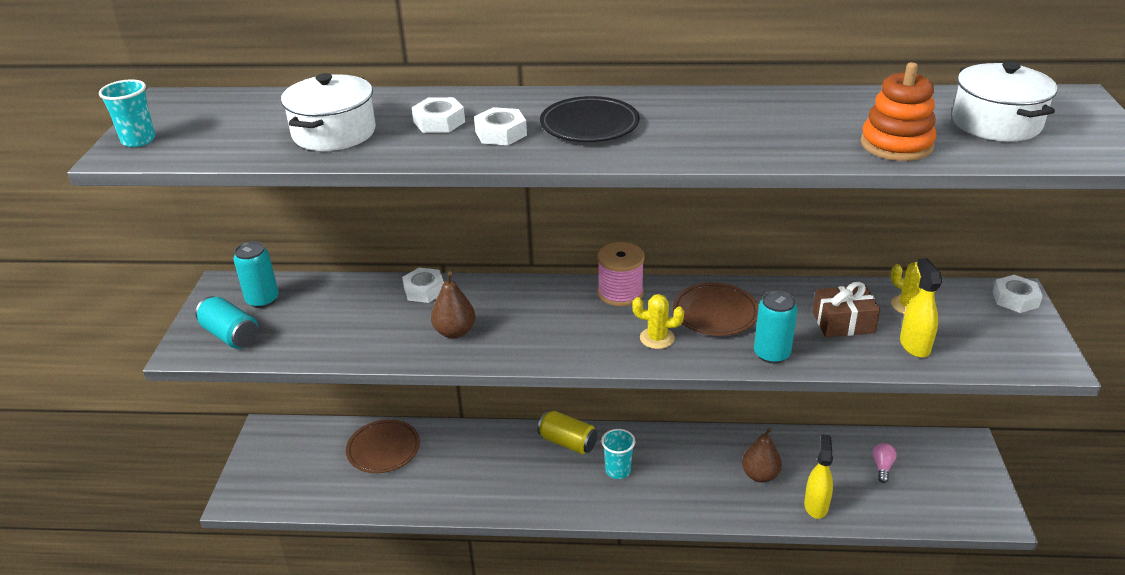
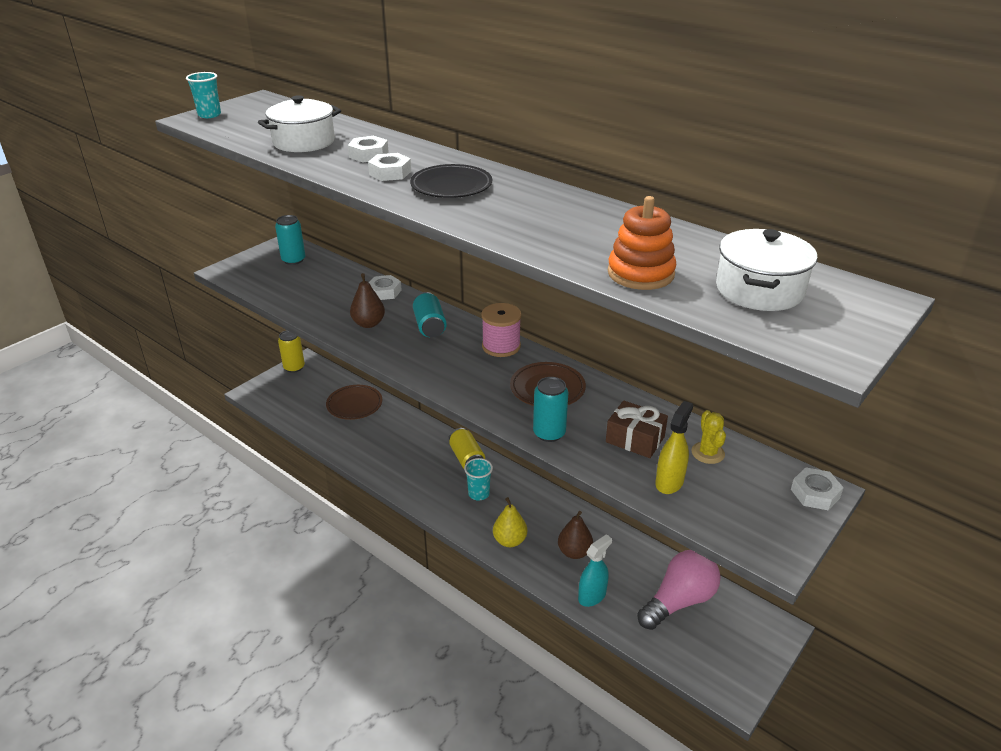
camera: 35 degrees right, 0 degrees up
(231, 335) = (254, 272): turquoise can -> turquoise can (429, 326)
(259, 444) = (294, 367): none -> yellow can
(657, 338) = (485, 385): yellow cactus -> none
(695, 498) = (509, 540): none -> yellow pear
(816, 505) = (592, 596): yellow spray bottle -> turquoise spray bottle
(882, 467) = (679, 601): pink light bulb -> pink light bulb, size x2.40

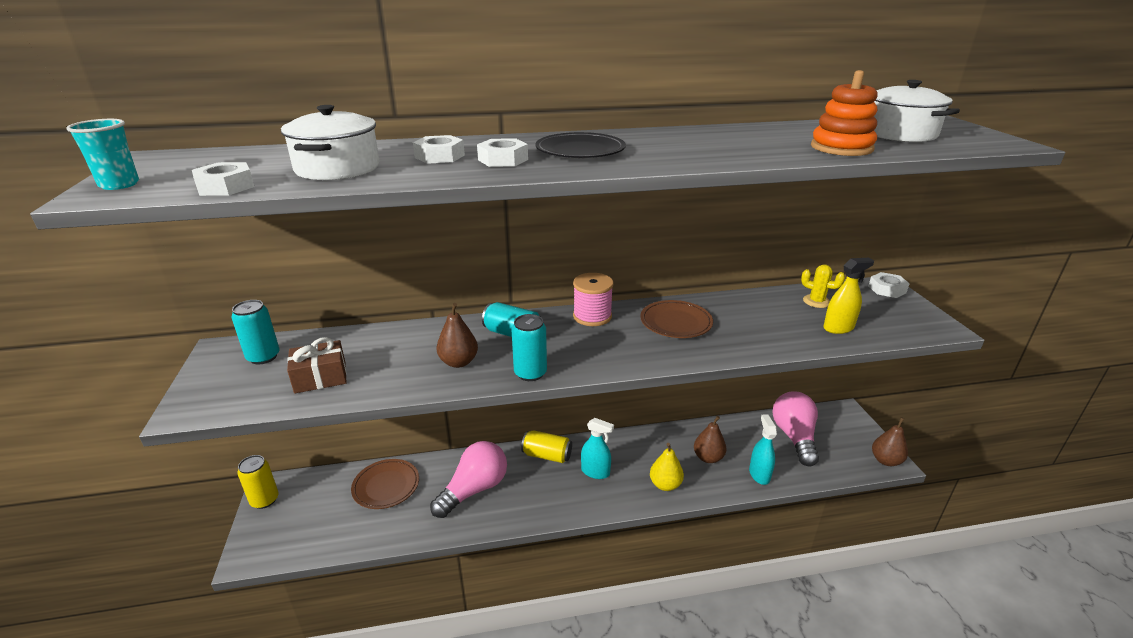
camera: 50 degrees left, 5 degrees down
(384, 292) = (420, 332): white nut -> white nut (225, 187)
(393, 444) = (474, 490): none -> pink light bulb
(479, 494) = (595, 472): turquoise cup -> turquoise spray bottle
(549, 433) = (735, 347): turquoise can -> turquoise can (530, 373)
(635, 439) = (777, 318): brown gift -> brown gift (320, 377)
(669, 482) = (838, 328): yellow spray bottle -> yellow spray bottle turned 90 degrees clockwise
(731, 689) = (885, 460): none -> brown pear

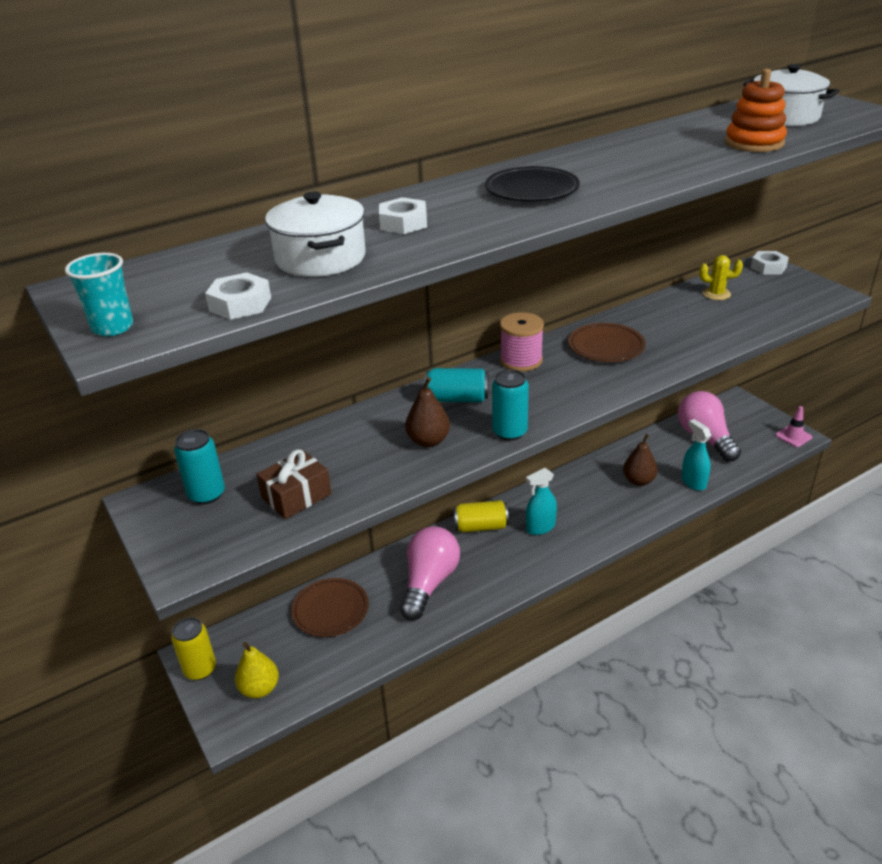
camera: 20 degrees left, 5 degrees up
(503, 160) = (472, 215): white nut -> none
(595, 472) = (540, 527): turquoise spray bottle -> turquoise spray bottle turned 150 degrees clockwise
(665, 484) = (614, 518): yellow pear -> yellow pear (259, 688)
(838, 328) = (751, 316): yellow spray bottle -> none
(885, 460) = (793, 436): brown pear -> pink traffic cone

